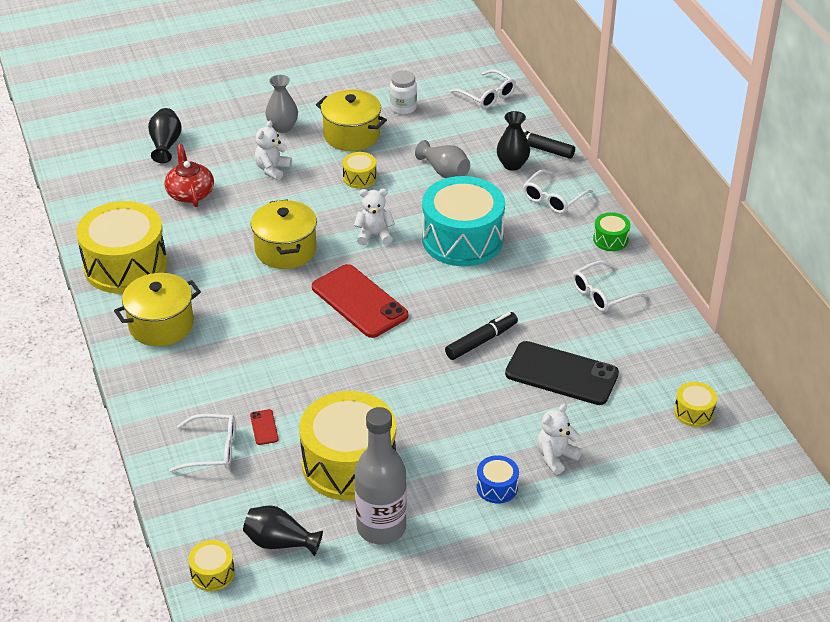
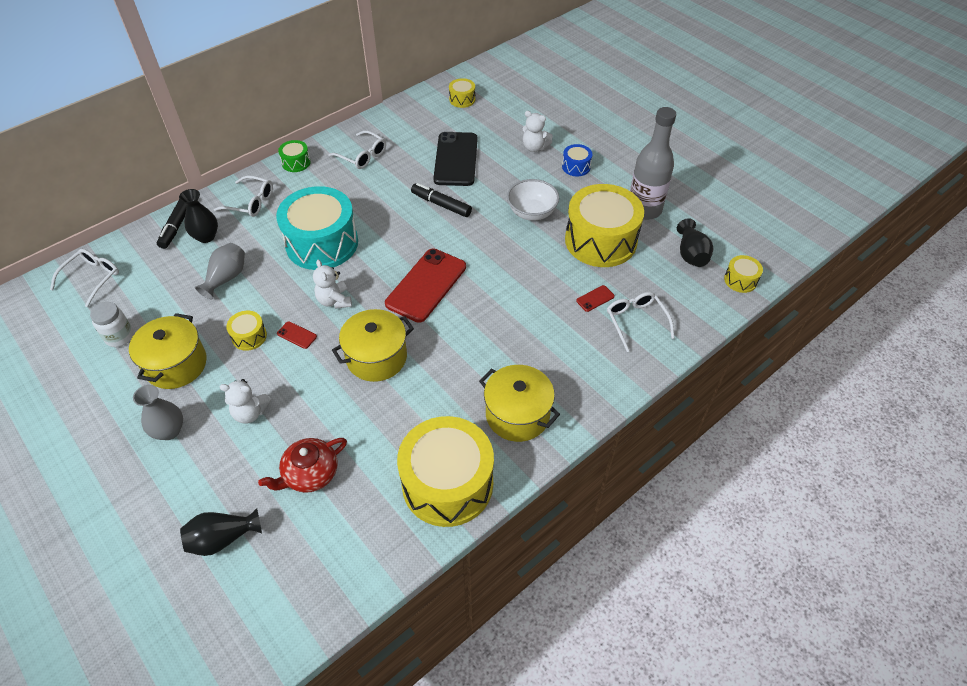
camera: 110 degrees left, 10 degrees up
(344, 205) = (297, 335): none -> red phone
(429, 416) = (531, 212): none -> white bowl

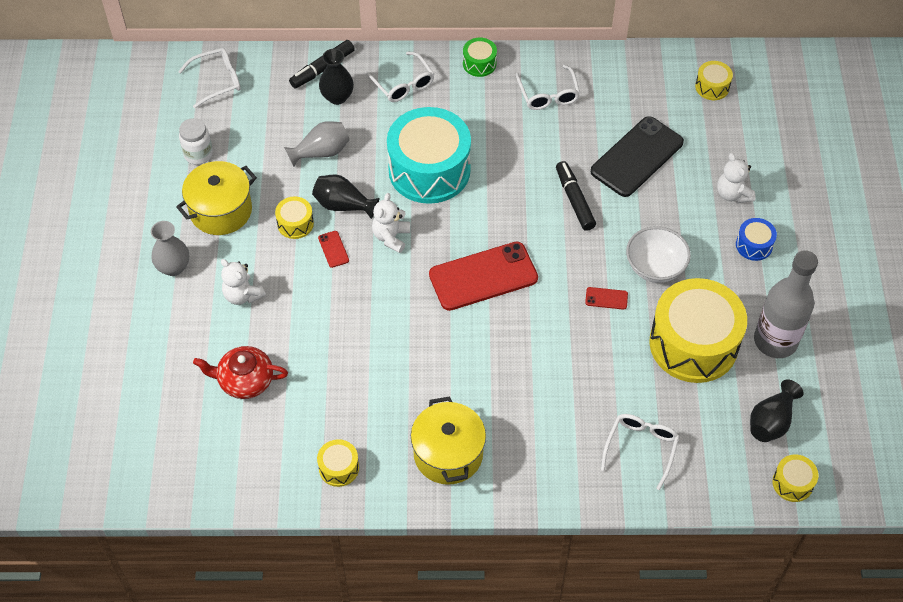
camera: 40 degrees right, 5 degrees up
(222, 538) = (145, 385): black vase -> black vase (343, 205)
(376, 357) = (379, 317): yellow pot -> none
(447, 483) = (339, 468): yellow drum -> yellow drum, size x0.43
(595, 298) = (625, 398): red phone -> red phone (606, 298)

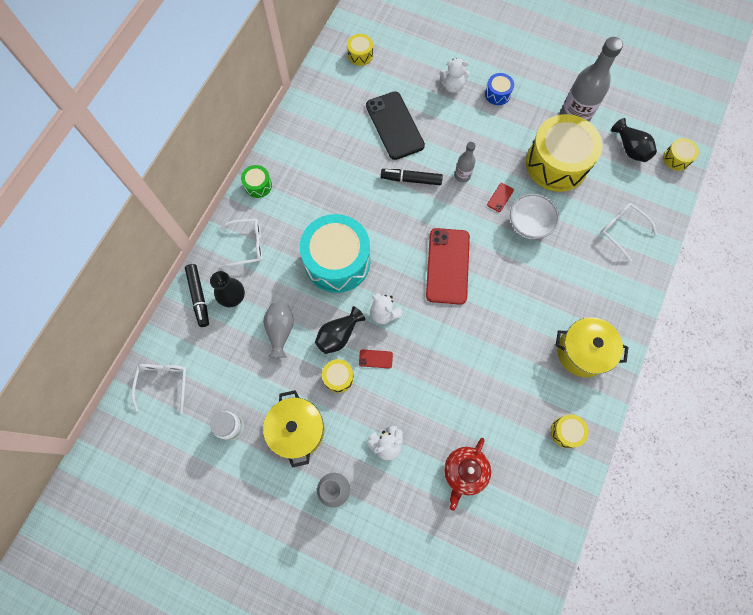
camera: 65 degrees left, 15 degrees up
(548, 94) = (311, 154): white glasses -> none
(612, 249) = (462, 176): none -> grey bottle
(655, 267) = (488, 157): white bowl -> white bowl (529, 224)

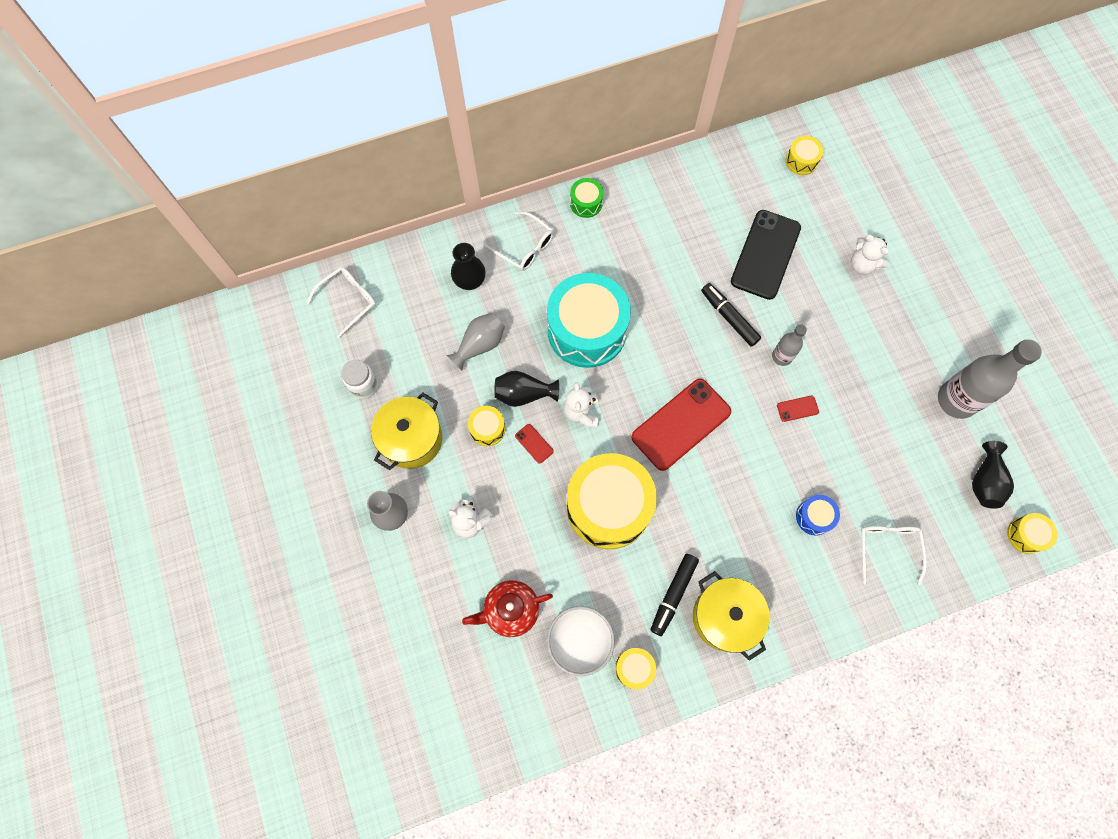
camera: 45 degrees right, 0 degrees up
(199, 297) = (443, 255): black marker -> black marker (673, 595)
(497, 94) = (901, 310): blue drum -> blue drum (814, 517)
(529, 224) = (799, 458): white bowl -> white bowl (580, 641)
(556, 163) = (889, 427): yellow drum -> yellow drum (608, 507)

